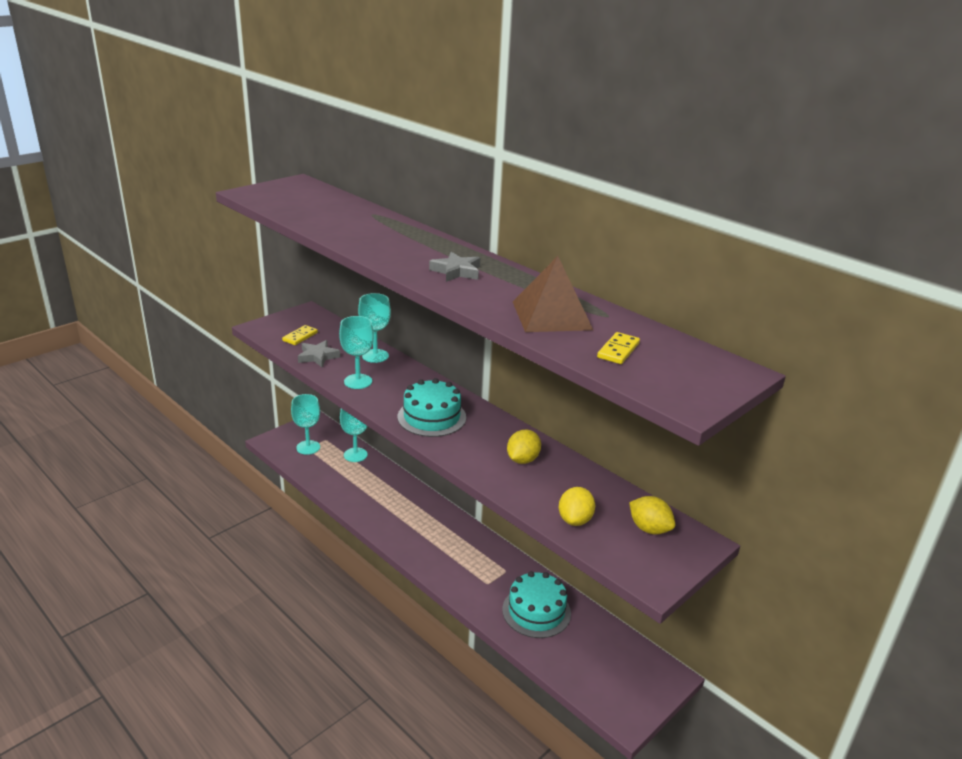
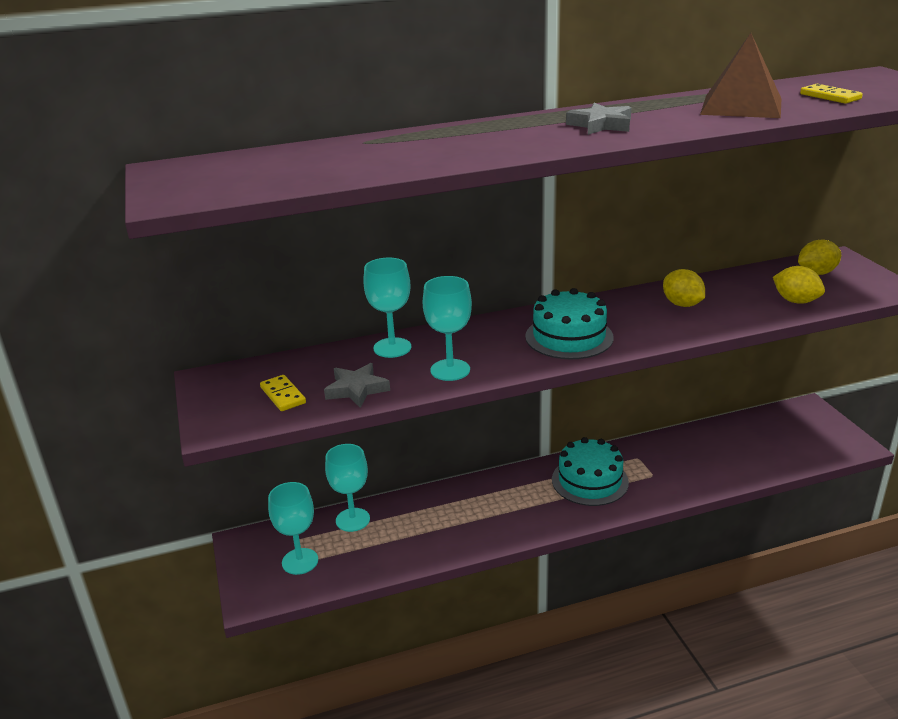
camera: 60 degrees left, 0 degrees up
(536, 611) = (706, 455): turquoise cake -> turquoise cake (590, 481)

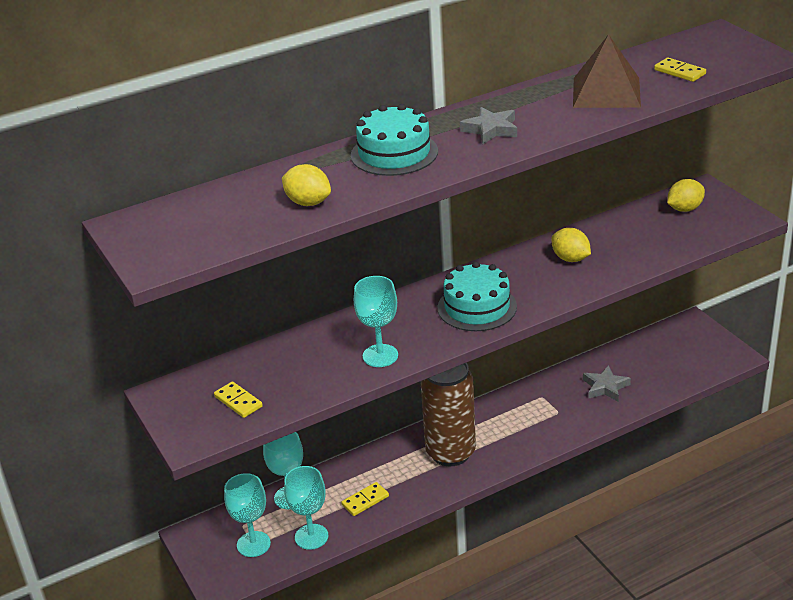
camera: 10 degrees left, 5 degrees up
(356, 389) = (303, 386): grey star -> grey star (605, 387)
(392, 348) = (320, 339): turquoise goblet -> turquoise goblet (311, 537)
(428, 535) = (365, 501): none -> yellow domino
(529, 499) = (450, 452): none -> brown can
(590, 481) = (502, 426): turquoise cake -> turquoise cake (394, 153)
(795, 301) = (669, 243): yellow lemon -> yellow lemon (308, 202)

